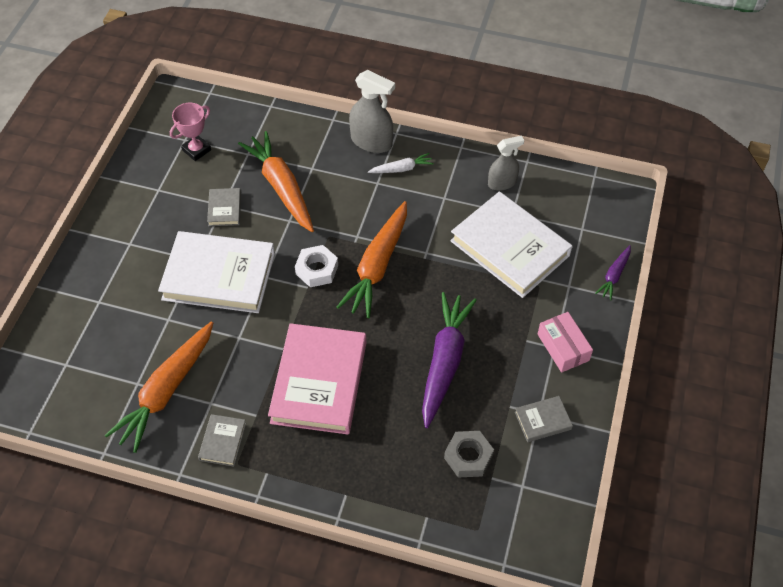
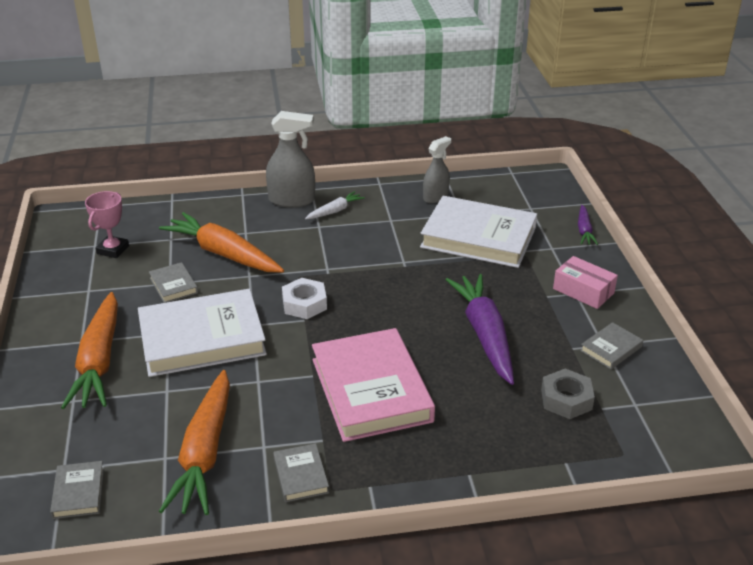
camera: 25 degrees left, 20 degrees down
(66, 390) = (78, 493): none -> grey book
(377, 266) = (364, 284): orange carrot -> orange carrot (99, 361)

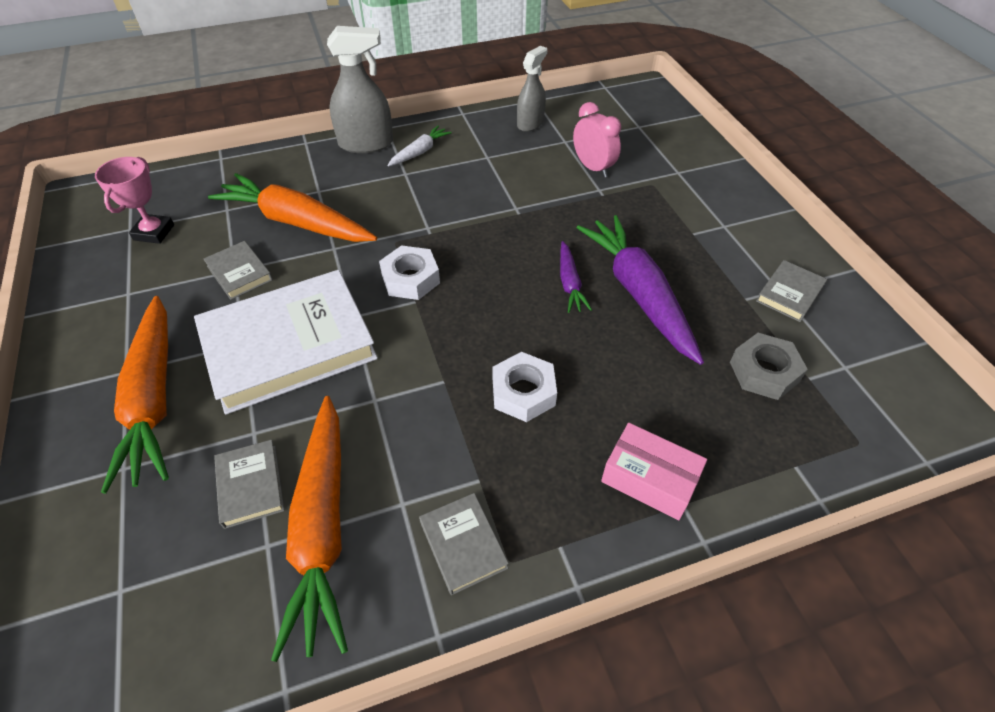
camera: 10 degrees left, 15 degrees up
(78, 493) = (146, 631): grey book -> grey book (250, 485)
(371, 390) = (523, 392): pink book -> white nut
(478, 237) = (593, 168): white book -> pink clock
(583, 291) = (731, 222): pink box -> pink box (649, 479)
(584, 230) = (706, 147): purple carrot -> purple carrot (570, 283)

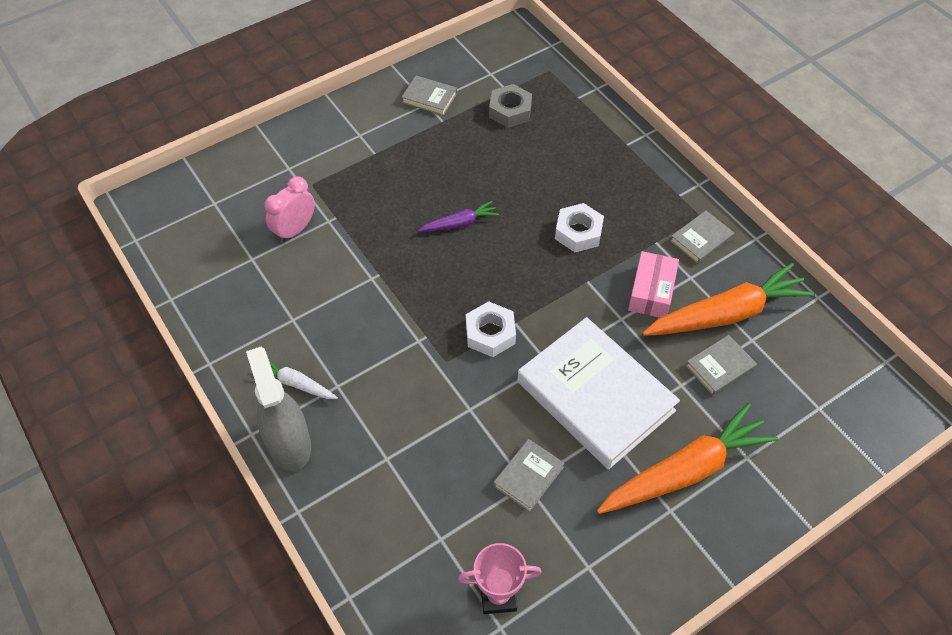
camera: 105 degrees left, 5 degrees up
(296, 222) = (442, 458): orange carrot -> none
(530, 123) = (222, 294): grey spray bottle -> none
(638, 294) = (457, 180): purple carrot -> none
(649, 479) = (617, 160): pink box -> pink box (651, 292)

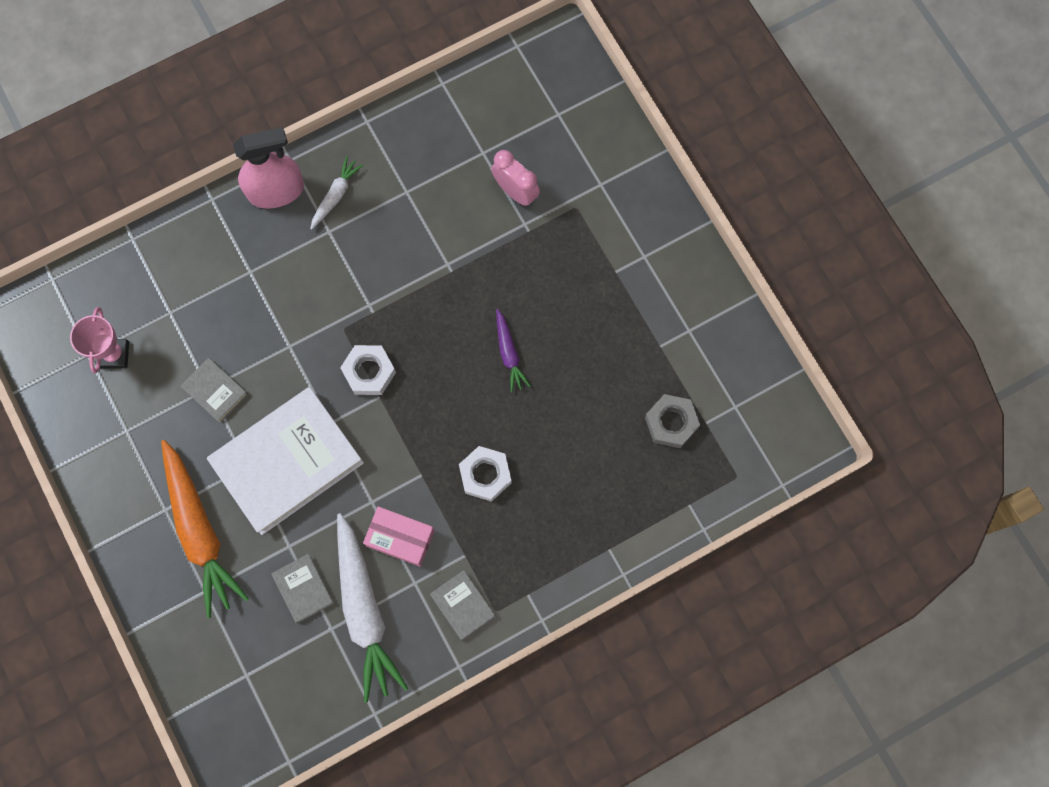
camera: 95 degrees right, 20 degrees up
(289, 443) = (276, 191): grey spray bottle -> pink spray bottle
(429, 98) = (697, 334): grey book -> none
(726, 314) = (364, 610): orange carrot -> white carrot

